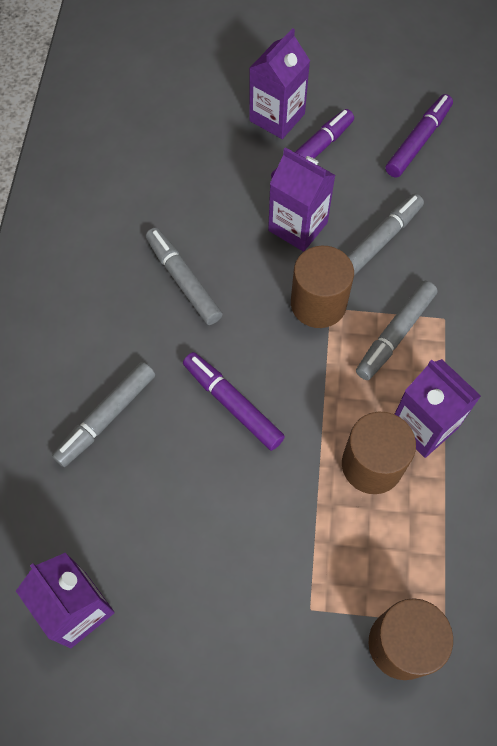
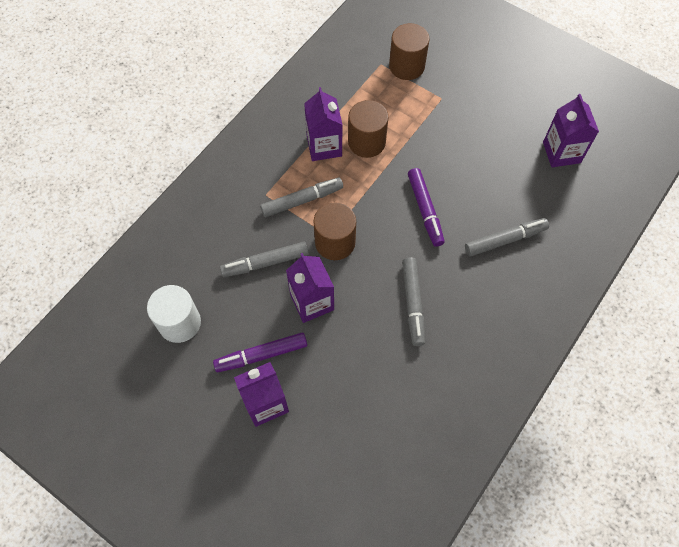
camera: 150 degrees left, 0 degrees up
(418, 141) = (179, 323): purple marker -> white cylinder

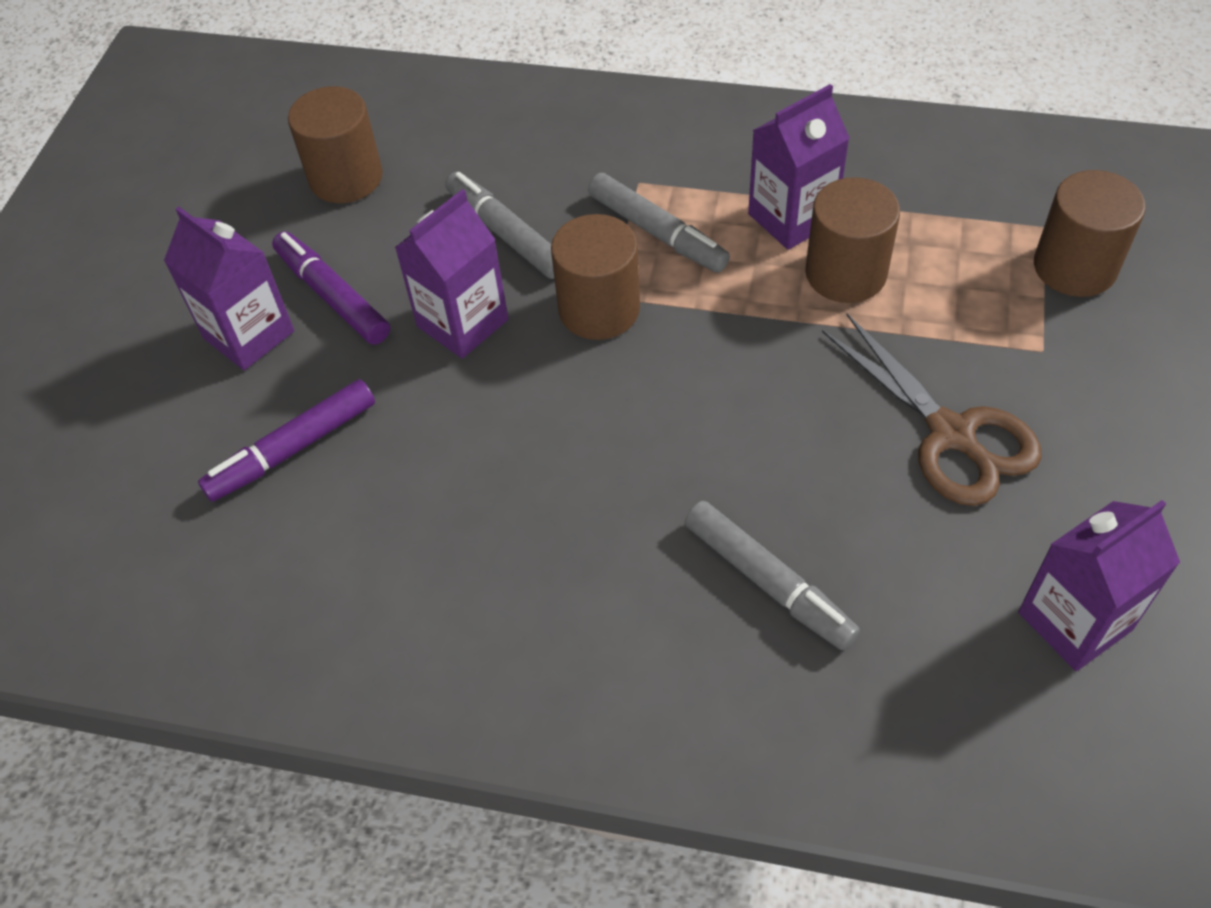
camera: 70 degrees right, 10 degrees down
(179, 323) = (346, 178): white cylinder -> brown cylinder
(413, 303) = (533, 472): grey marker -> none
(425, 210) = (752, 418): purple marker -> purple marker (293, 449)
(466, 147) = (951, 434): none -> brown scissors

